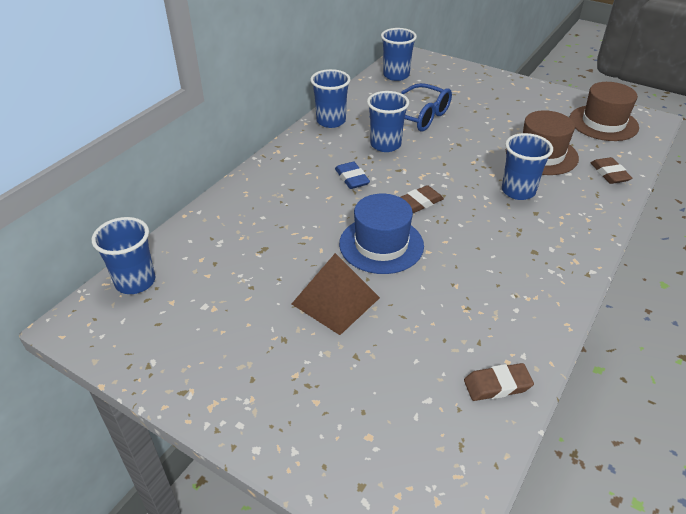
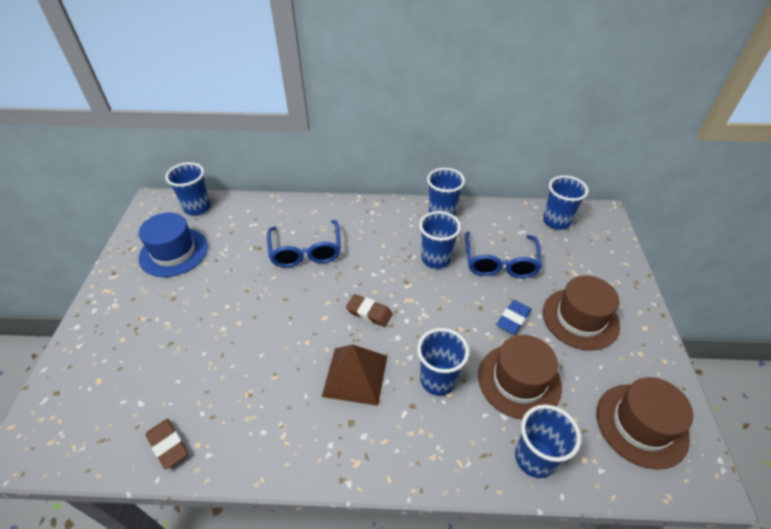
camera: 60 degrees right, 5 degrees up
(303, 216) = (306, 251): none -> blue glasses
(335, 300) = (222, 308): brown pyramid -> brown pyramid (355, 375)
(352, 178) = (372, 258): blue eraser -> blue eraser (513, 319)
(381, 244) = (298, 309): blue hat -> blue hat (174, 252)
(502, 107) = (580, 318): none -> brown hat
(609, 174) = (535, 458): brown eraser -> blue cup

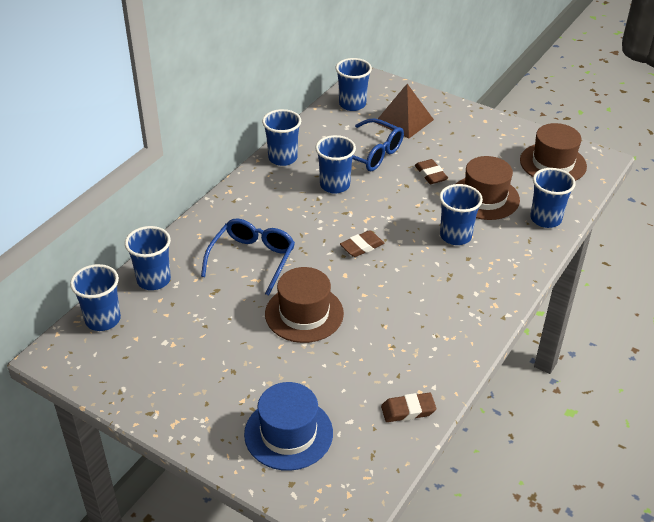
camera: 60 degrees left, 5 degrees down
(174, 252) = (162, 356): blue hat -> blue hat (288, 433)
(250, 212) = (154, 280): none -> blue cup
(306, 251) = (252, 259): blue glasses -> blue glasses turned 90 degrees counterclockwise
(355, 375) = (419, 278): brown pyramid -> brown pyramid (404, 121)
(513, 319) = (430, 174): blue eraser -> brown eraser
(580, 318) = (455, 143): brown hat -> brown hat (304, 313)

